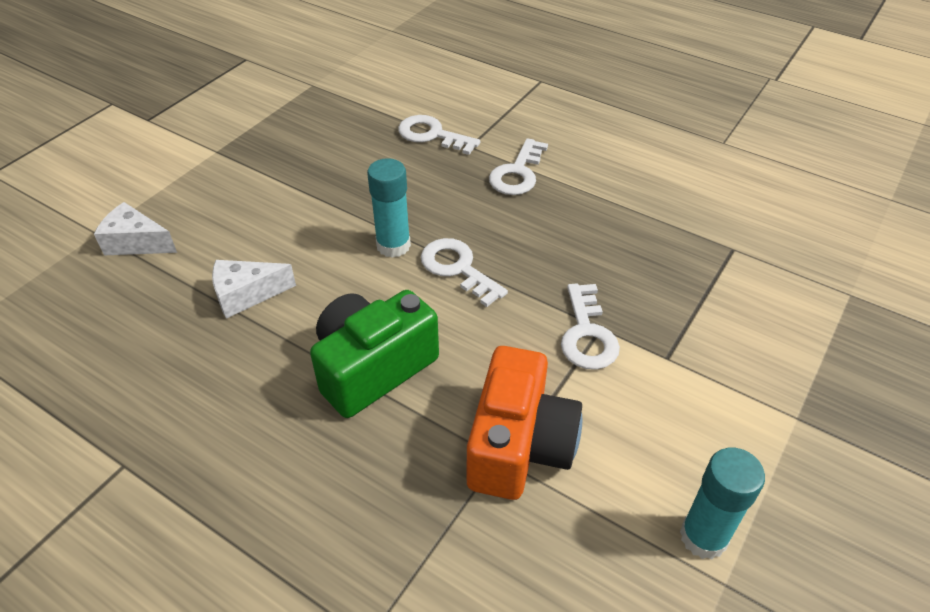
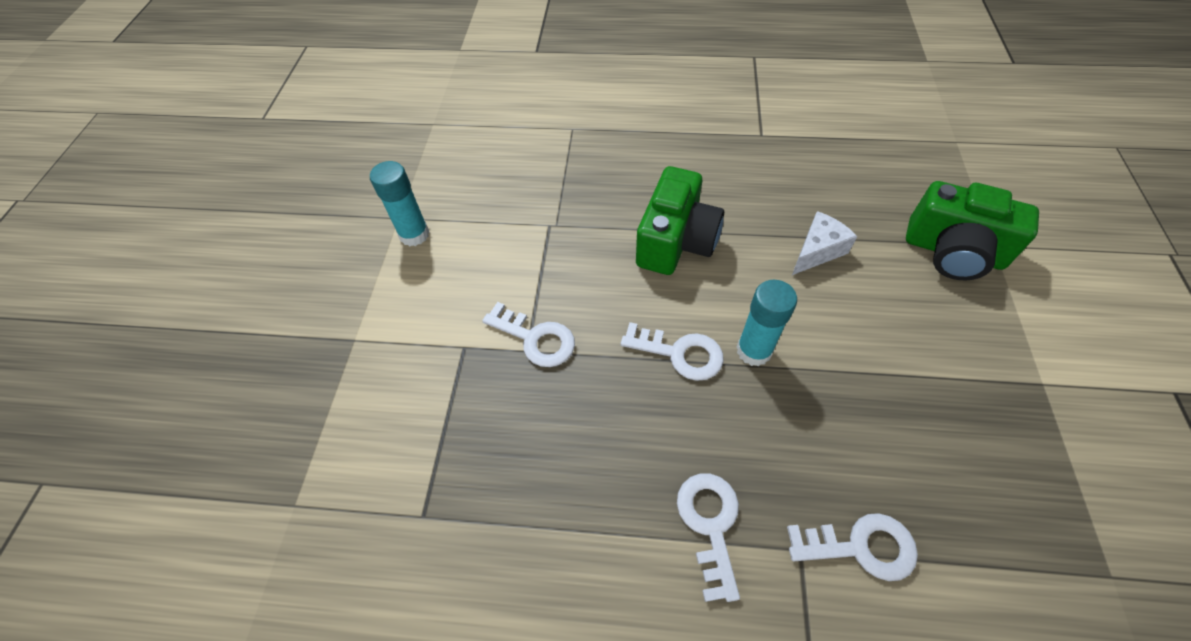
camera: 155 degrees right, 10 degrees up
(136, 243) = (953, 252): white cheese -> green camera
(519, 445) = (546, 237): orange camera -> none
(587, 334) = (536, 338): white key -> white key turned 150 degrees clockwise

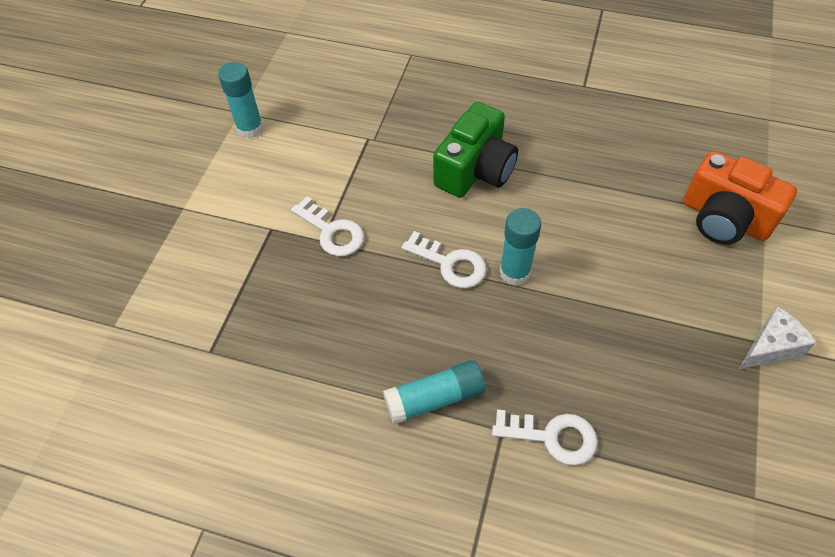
camera: 10 degrees right, 0 degrees up
(710, 524) = (435, 398): white key -> turquoise glue stick
(817, 251) = (599, 198): white cheese -> white cheese (771, 347)
(953, 252) = (724, 218): green camera -> orange camera

